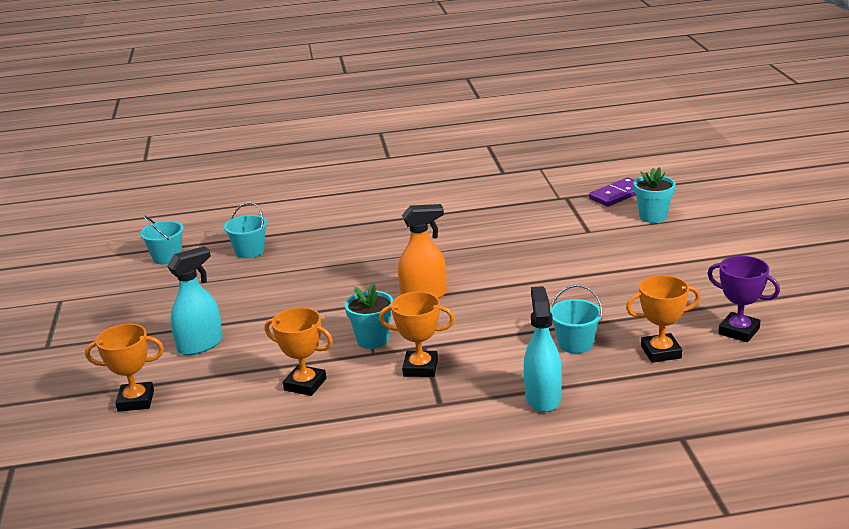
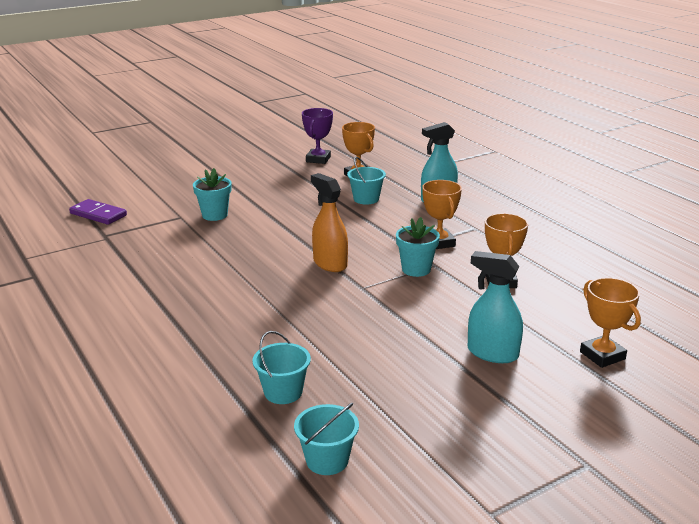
camera: 115 degrees left, 0 degrees up
(653, 217) = (146, 197): turquoise flower pot -> turquoise flower pot (215, 215)

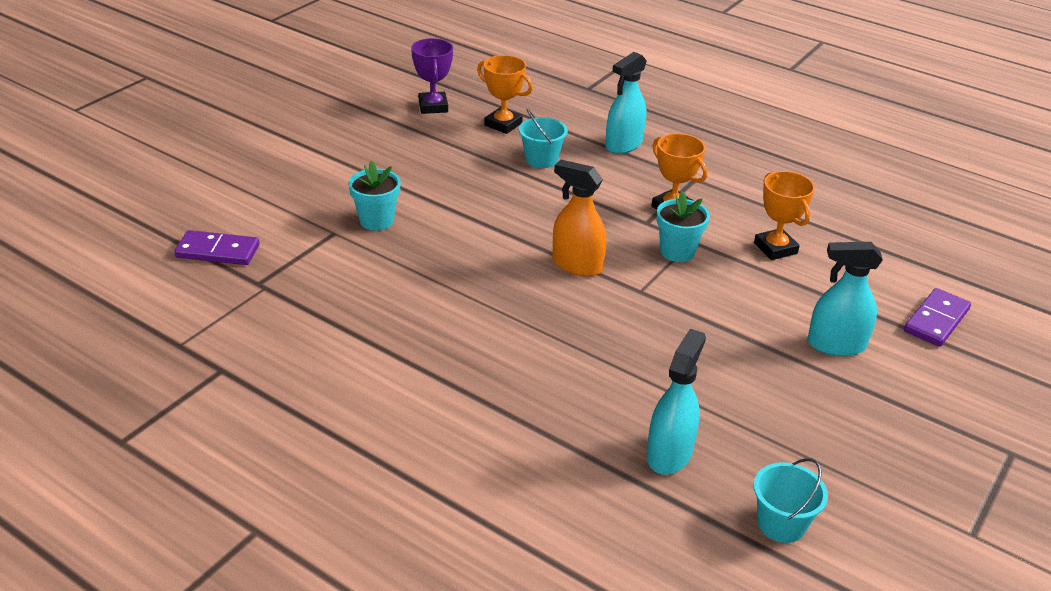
camera: 25 degrees left, 10 degrees up
(283, 392) = (669, 454): turquoise bucket -> turquoise spray bottle
(602, 355) = (936, 320): orange trophy -> purple domino

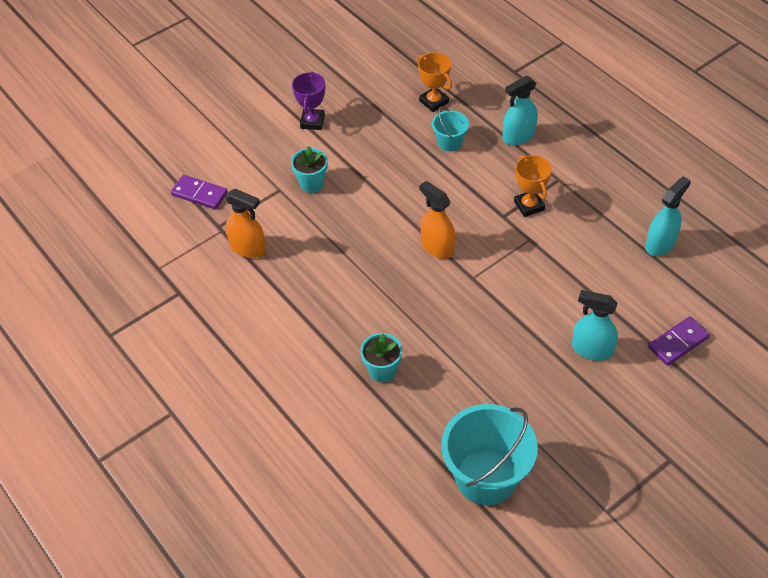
camera: 20 degrees right, 15 degrees up
(311, 302) = (248, 248): none -> orange spray bottle
(433, 106) = (387, 76): purple trophy -> purple trophy (312, 122)
(669, 454) = (437, 412): turquoise spray bottle -> turquoise spray bottle (660, 244)
(677, 252) = (514, 247): turquoise flower pot -> turquoise flower pot (382, 370)
(775, 248) = (589, 256): orange trophy -> none
(781, 524) = (486, 477): turquoise bucket -> turquoise bucket, size x2.00

